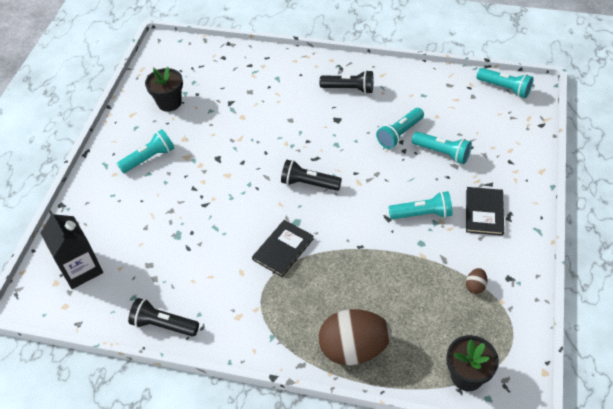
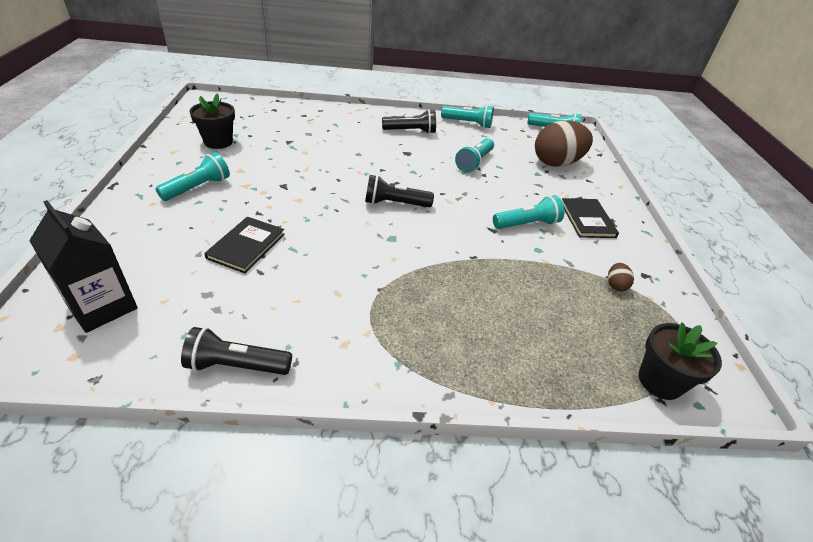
camera: 20 degrees left, 10 degrees down
(283, 249) = (384, 265): black book -> black book (246, 246)
(353, 349) = (510, 366): brown egg -> brown egg (556, 163)
(442, 153) = (522, 175): turquoise flashlight -> turquoise flashlight (468, 123)

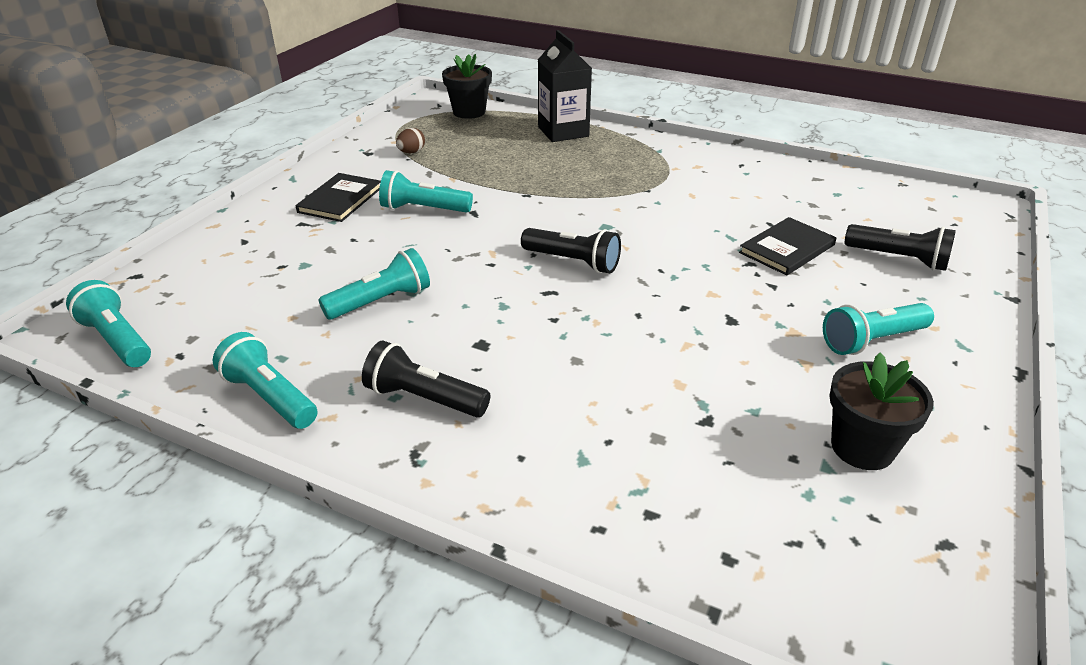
camera: 150 degrees left, 5 degrees down
(102, 307) = (927, 224): black carton -> black carton (563, 132)
(236, 366) = (789, 170): black flashlight -> black flashlight (899, 259)
(556, 163) = (243, 274): brown egg -> none

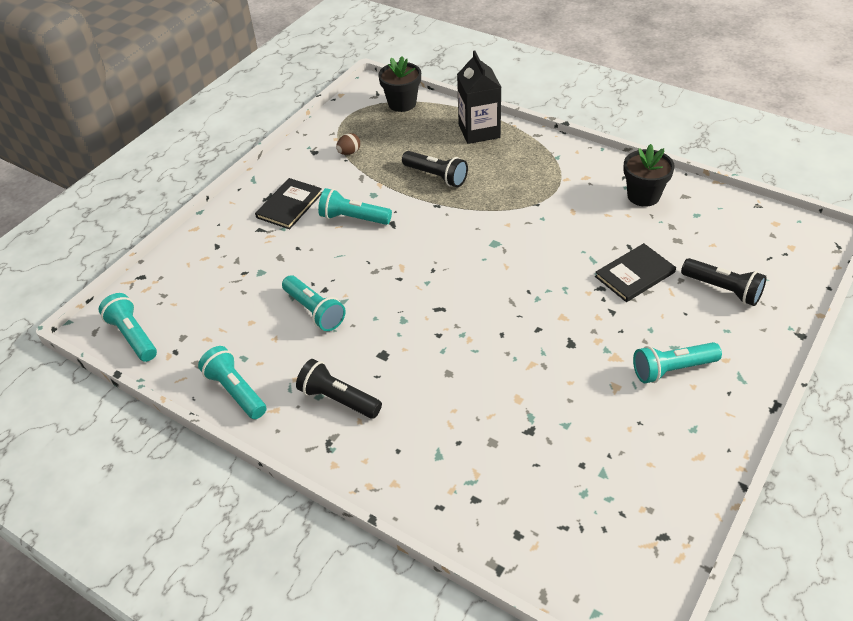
camera: 10 degrees right, 10 degrees up
(381, 301) = (314, 311): turquoise flashlight -> turquoise flashlight turned 75 degrees clockwise
(573, 262) = (462, 280): black flashlight -> black flashlight (436, 176)
(862, 448) = (632, 460): black flower pot -> black flower pot (643, 196)

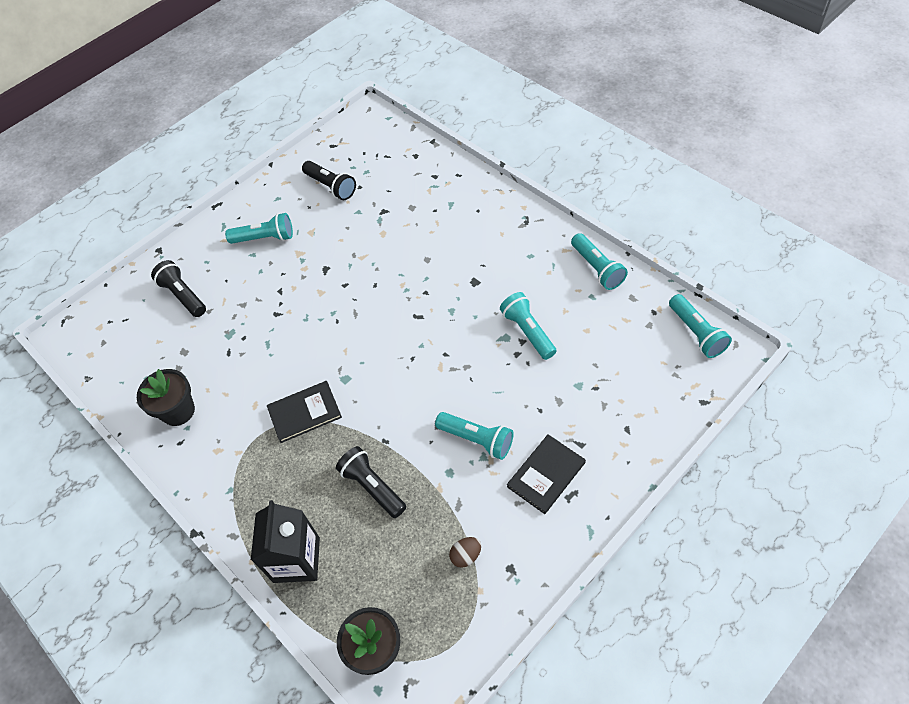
camera: 165 degrees left, 10 degrees up
(338, 399) = (515, 251): black flashlight -> black flashlight (331, 186)
(635, 274) = (241, 321): black book -> black book (304, 412)

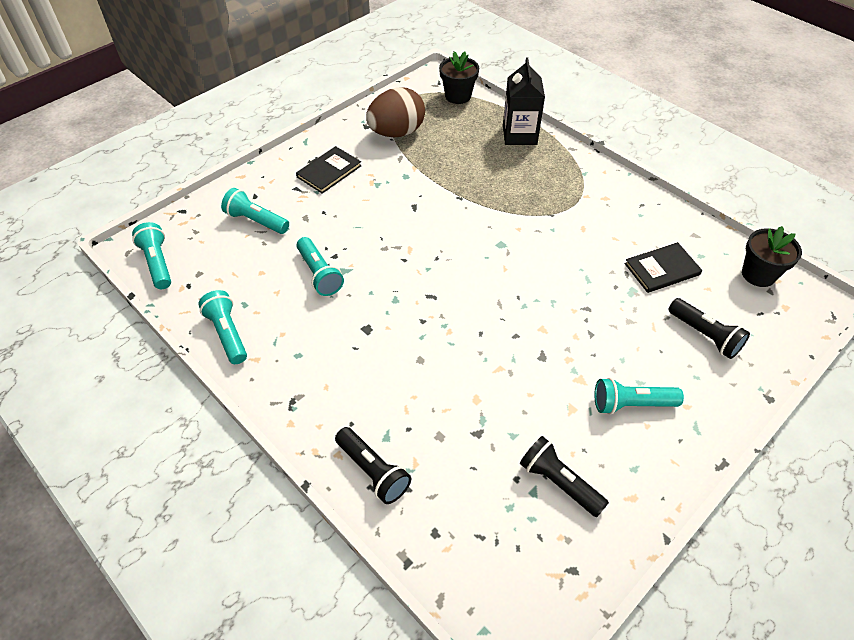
camera: 175 degrees right, 5 degrees down
(178, 411) = (655, 227): black flower pot -> black flower pot (758, 274)
(304, 412) = (534, 220): black book -> black book (662, 269)
(372, 487) = (467, 170): black flashlight -> black flashlight (373, 471)
(466, 556) = (396, 133): brown egg -> brown egg, size x2.48
(477, 439) = (381, 195): turquoise flashlight -> turquoise flashlight (256, 221)

